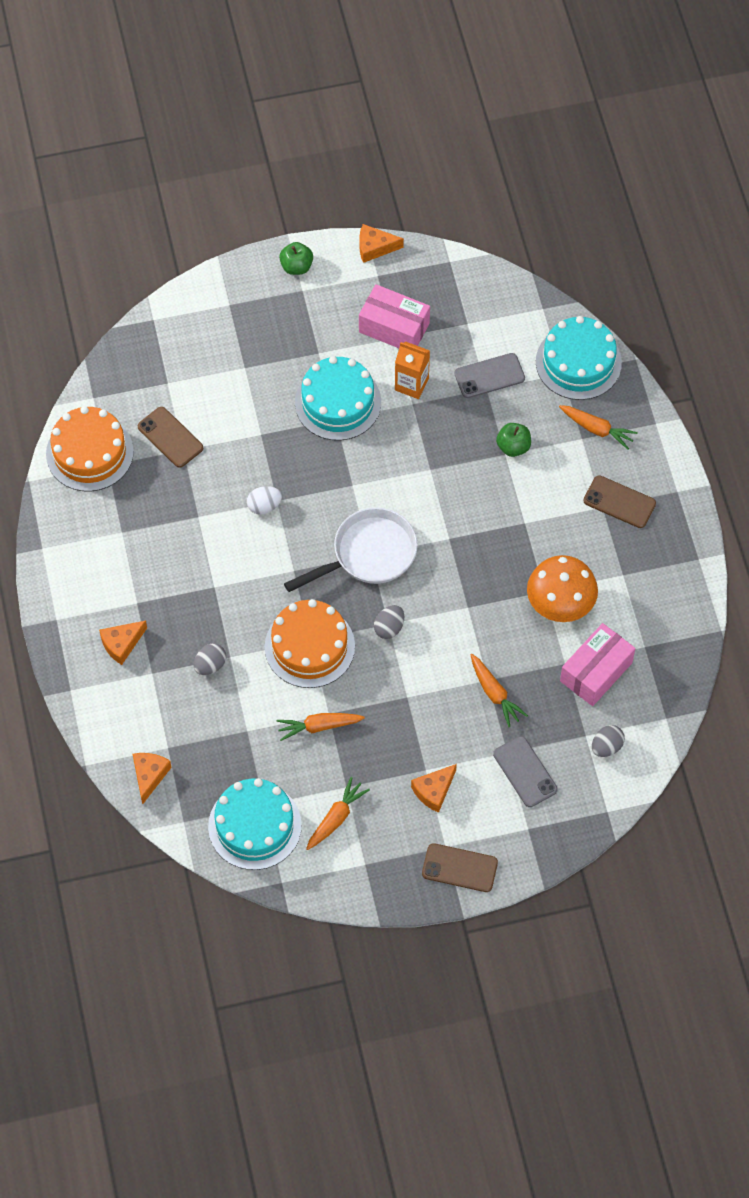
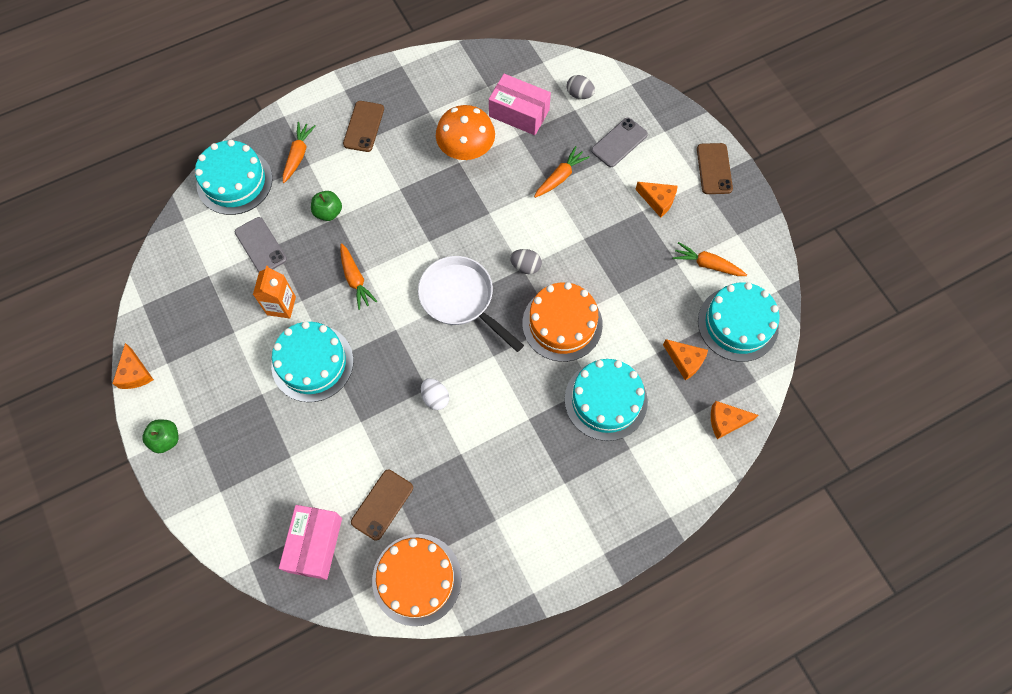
camera: 105 degrees left, 5 degrees up
(121, 644) = (610, 484): orange cheese -> orange cheese (685, 361)
(210, 665) = (605, 400): grey egg -> turquoise cake
(319, 726) = (632, 297): orange carrot -> orange carrot (355, 279)
(394, 327) = (223, 335): pink box -> pink box (314, 544)

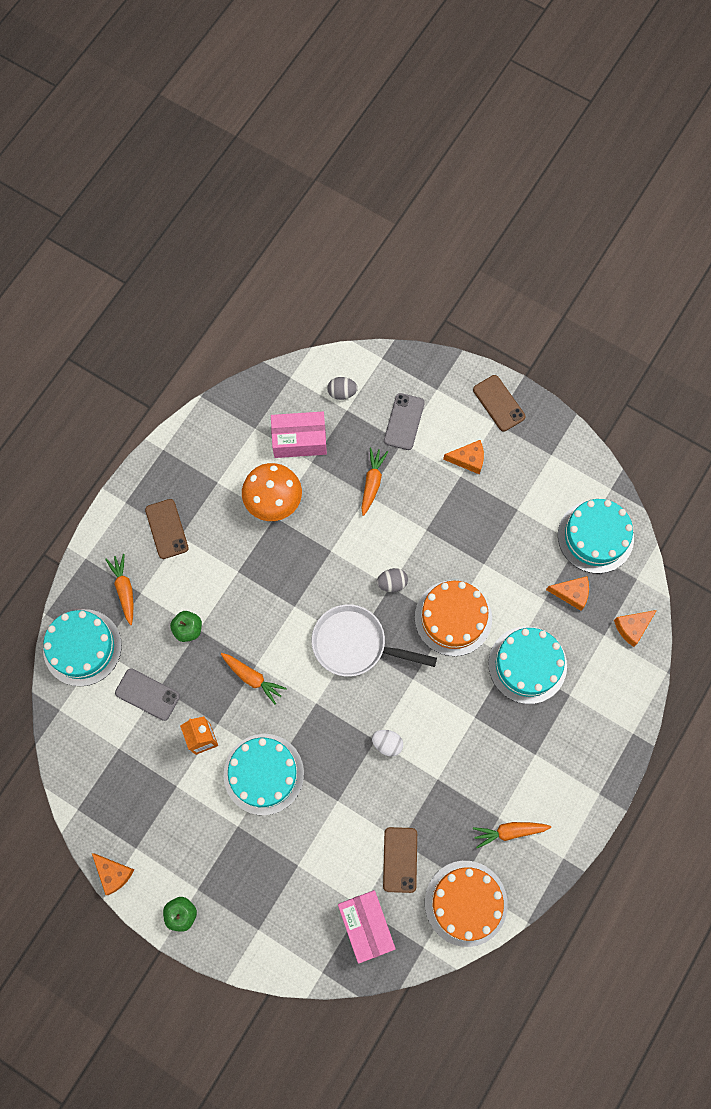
camera: 30 degrees left, 5 degrees up
(707, 264) = (542, 496): orange carrot -> orange carrot (509, 831)

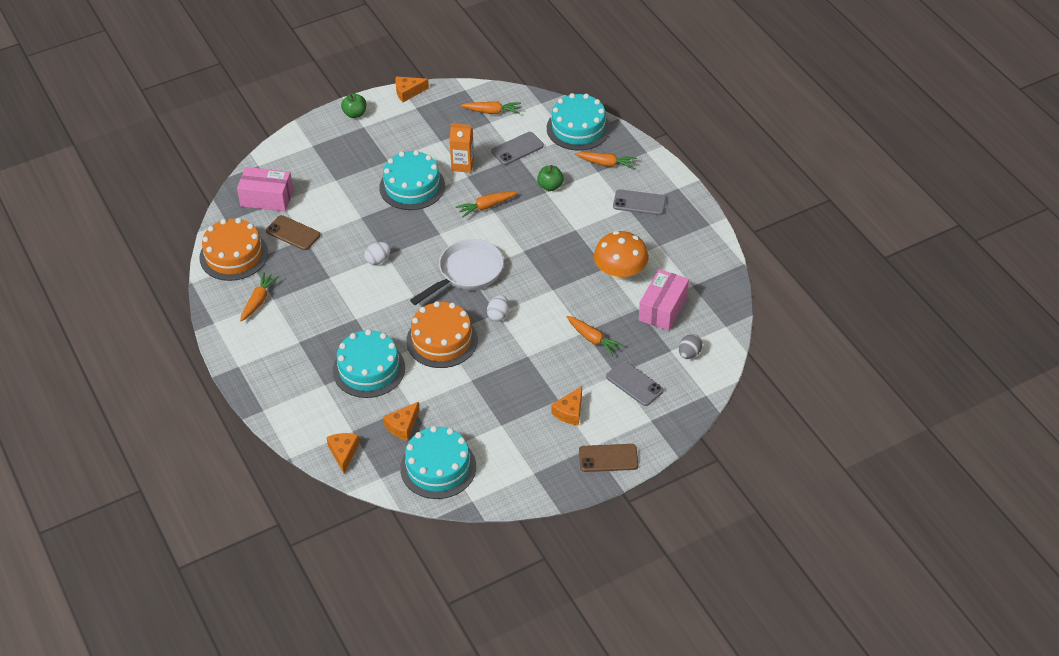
camera: 120 degrees right, 25 degrees down
(100, 756) = (492, 112): none -> orange carrot
(167, 529) = (639, 203): brown phone -> grey phone
(392, 583) = (498, 315): grey egg -> white egg

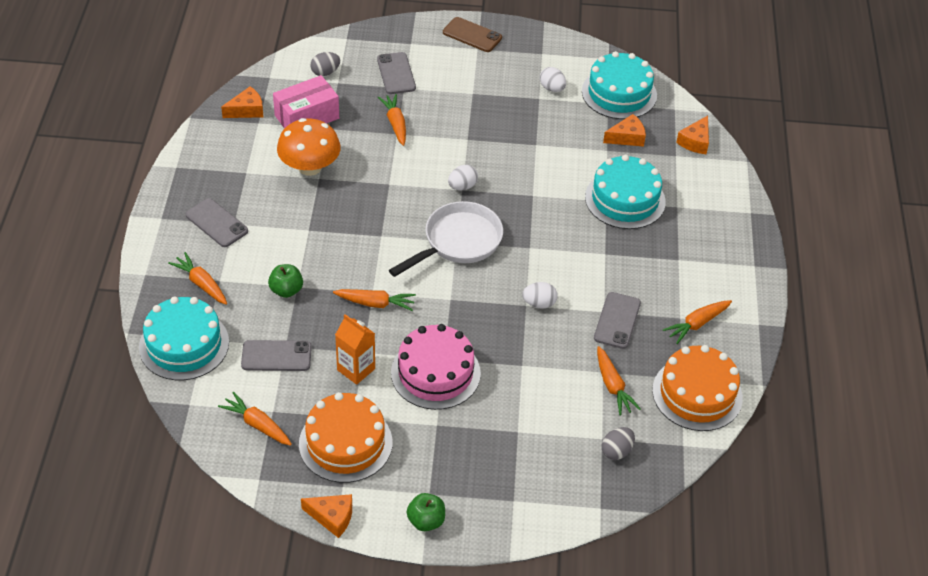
camera: 150 degrees left, 0 degrees up
(267, 198) = (616, 451): pink box -> grey egg
(293, 233) = (612, 386): brown phone -> orange carrot
(316, 275) = (617, 320): none -> grey phone
(412, 186) = (435, 373): turquoise cake -> pink cake
(442, 340) = (535, 191): orange cake -> orange cake (345, 443)
(466, 273) = (458, 242): white pan -> white pan turned 150 degrees clockwise
(498, 440) = (552, 88): none -> white egg
(570, 412) = (471, 80): orange cheese -> orange cheese (247, 110)

